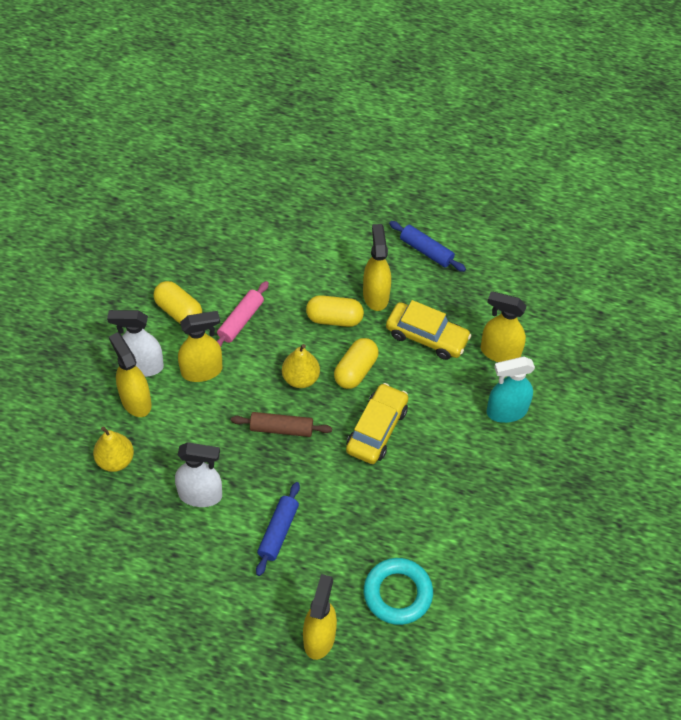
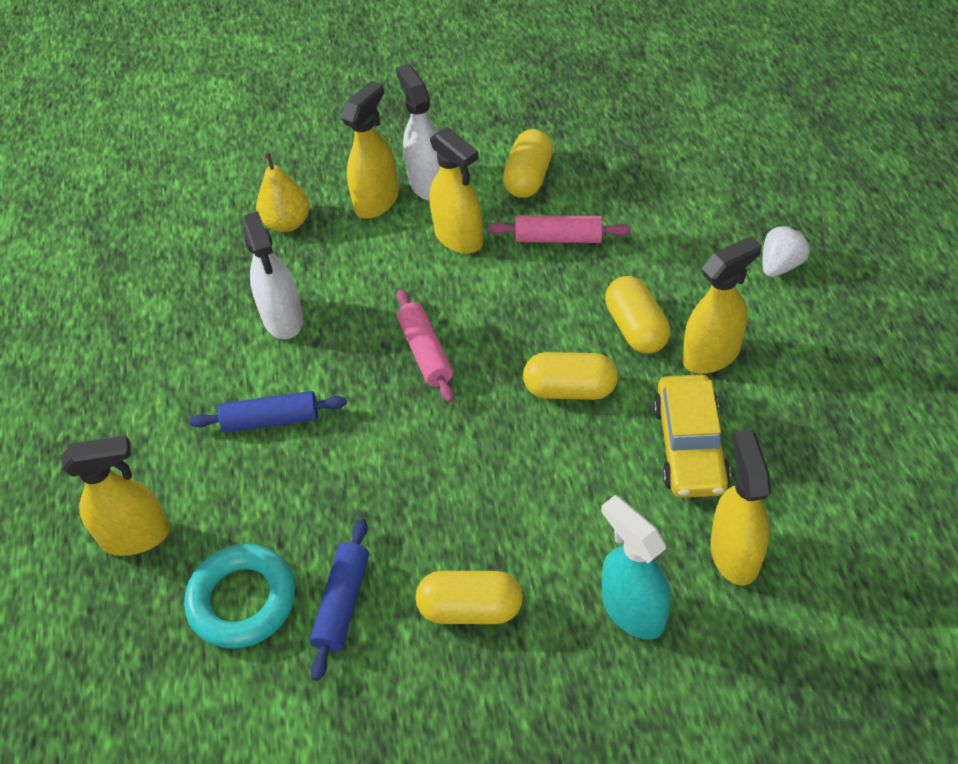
camera: 70 degrees right, 5 degrees down
(281, 429) = (425, 352): brown rolling pin -> pink rolling pin
(300, 378) = (515, 336): yellow pear -> none
(336, 231) = (780, 265): none -> white strawberry
(377, 429) = (491, 456): yellow car -> none
(426, 251) = (839, 378): blue rolling pin -> blue rolling pin (342, 603)
(465, 483) = (470, 608): none -> yellow capsule

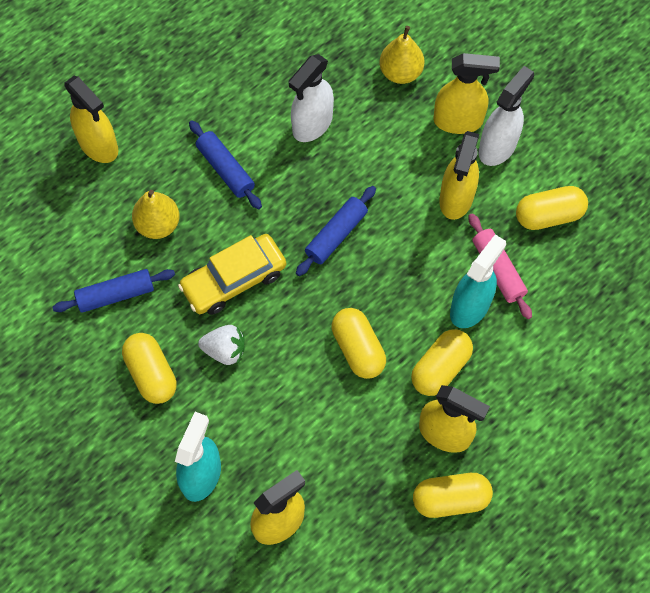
camera: 55 degrees right, 15 degrees up
(242, 600) = (88, 235): turquoise ring -> none
(286, 517) = (158, 224): none -> yellow pear
(425, 352) = (336, 235): pink rolling pin -> blue rolling pin
(584, 276) = (470, 306): none -> turquoise spray bottle
(689, 446) = (352, 454): yellow car -> yellow car (234, 279)
(780, 265) = (566, 447): white strawberry -> white strawberry (225, 350)
(788, 381) = (450, 499): none -> yellow capsule

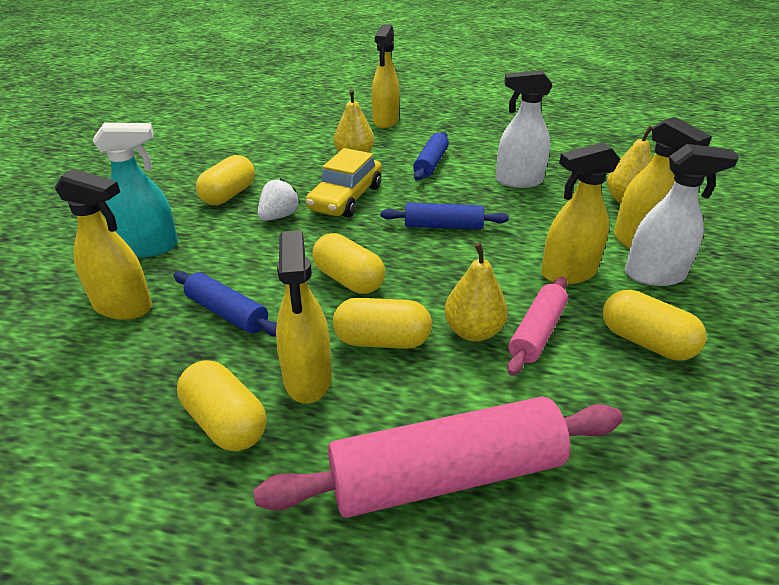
camera: 55 degrees right, 30 degrees down
(116, 295) = (281, 161): blue rolling pin -> blue rolling pin (227, 313)
(225, 350) = (279, 216): white strawberry -> white strawberry turned 120 degrees counterclockwise
(234, 279) = (346, 198): yellow car -> yellow car turned 90 degrees counterclockwise
(358, 349) = (348, 280): yellow capsule -> yellow capsule turned 75 degrees counterclockwise
(470, 306) = (473, 331): turquoise spray bottle -> yellow pear
(566, 403) = (446, 475): none -> pink rolling pin

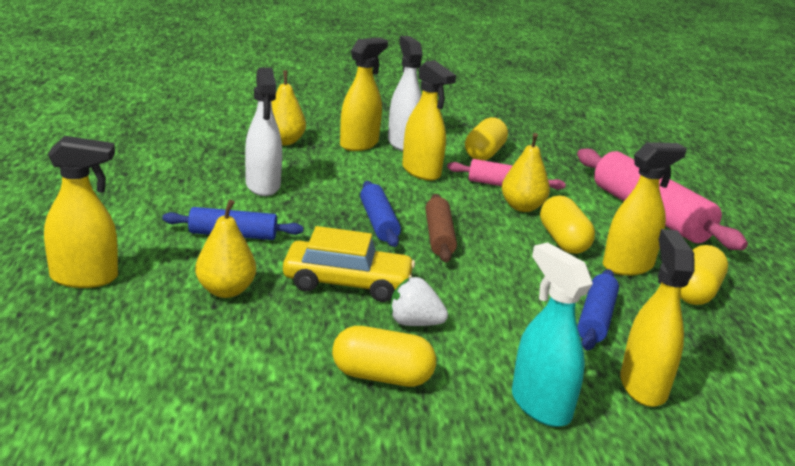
camera: 110 degrees left, 10 degrees down
(348, 280) = (500, 263): yellow capsule -> none
(410, 254) = (439, 236): none -> brown rolling pin

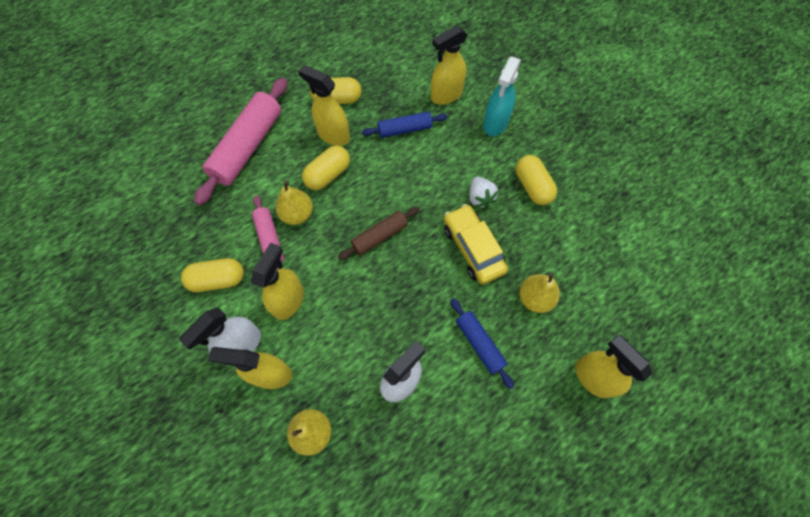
camera: 120 degrees left, 40 degrees up
(378, 222) = (391, 277): blue rolling pin -> none

